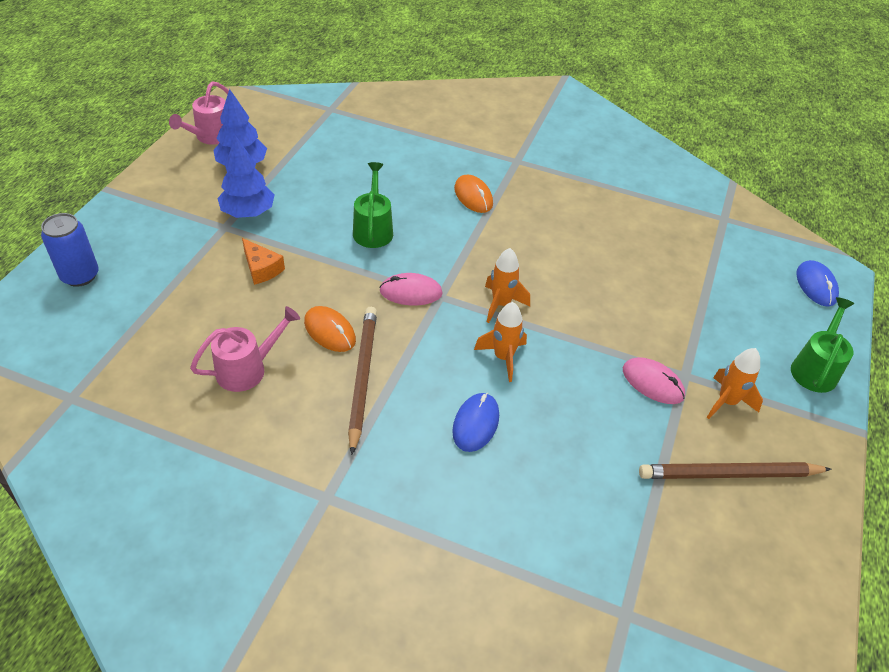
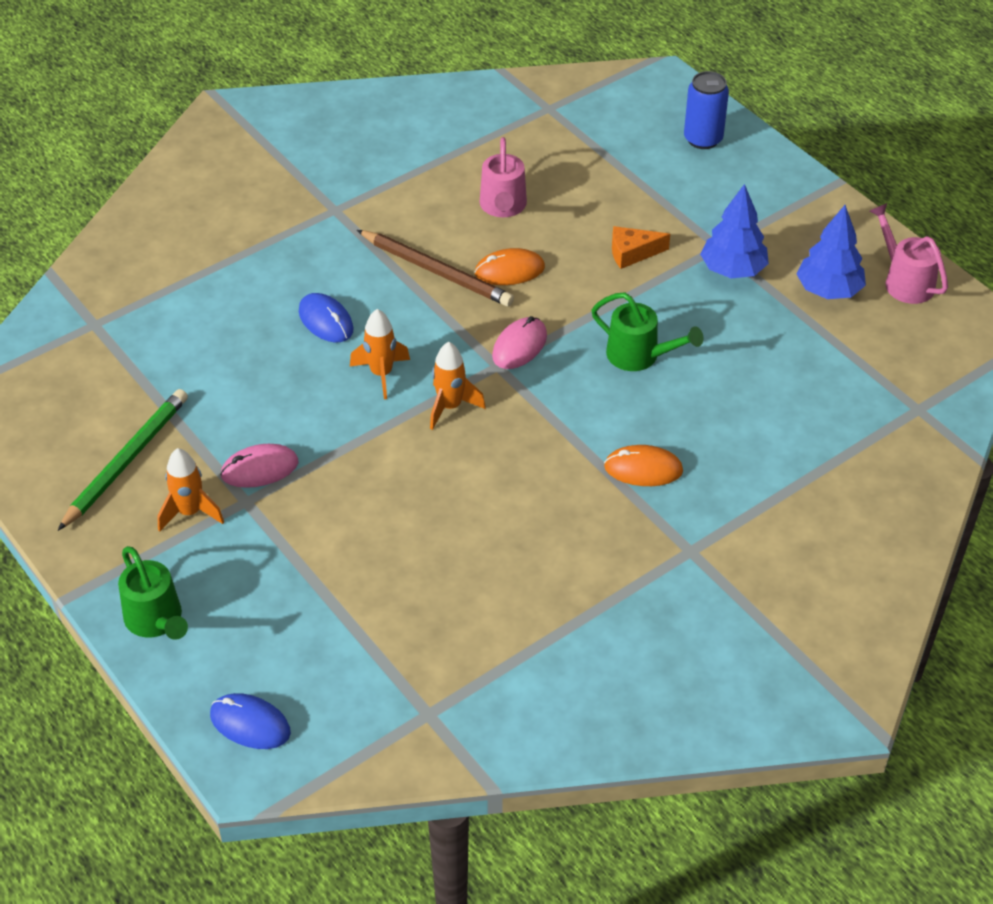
camera: 125 degrees right, 0 degrees up
(730, 474) = (126, 461): brown pencil -> green pencil

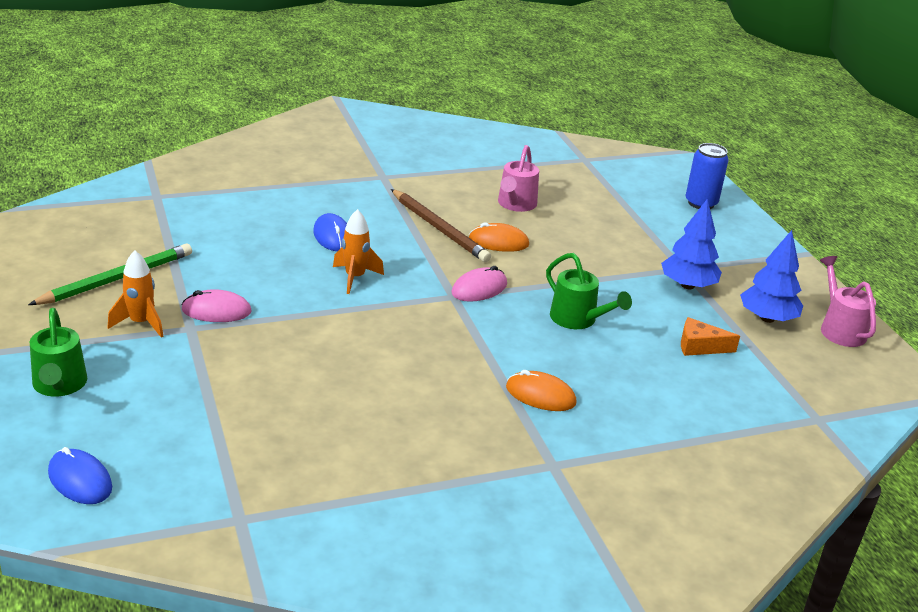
camera: 15 degrees right, 15 degrees down
(450, 407) = (398, 312): orange rocket -> none
(632, 253) = (606, 255): orange cheese -> orange cheese (700, 346)

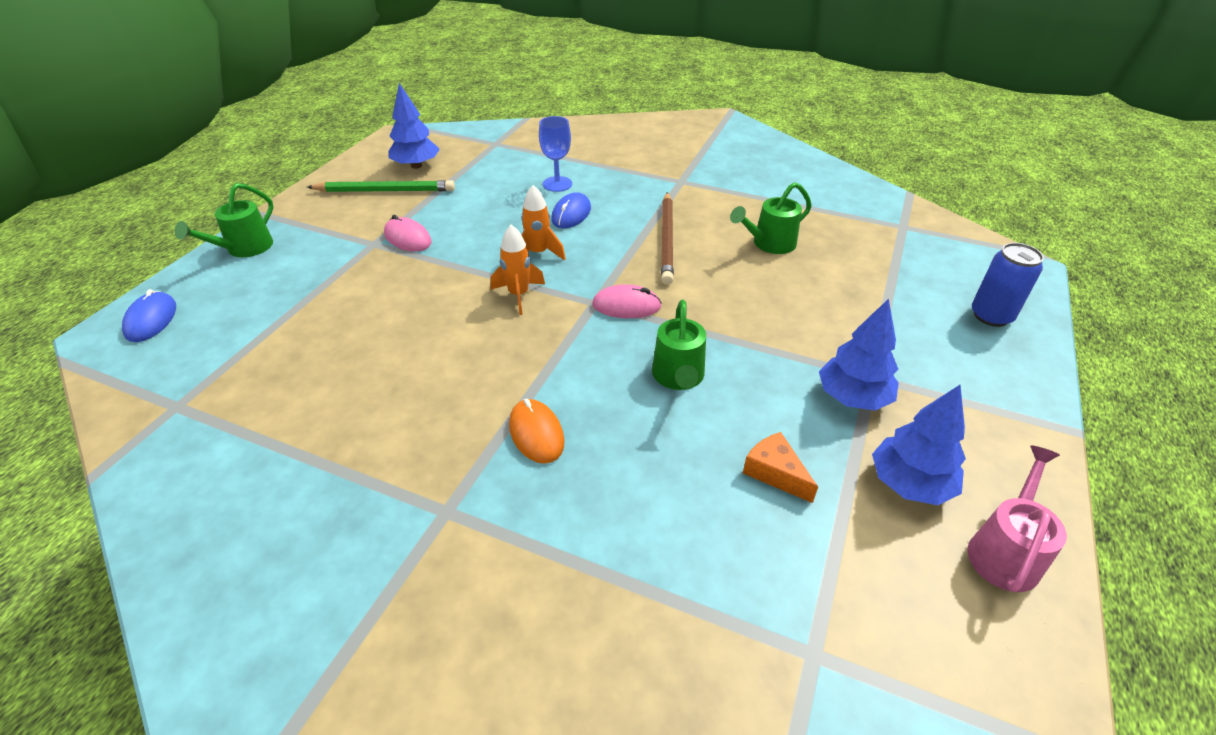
camera: 45 degrees right, 10 degrees up
(108, 244) = (416, 166): none -> blue tree
(141, 323) = (351, 227): orange rocket -> orange rocket (519, 295)
(280, 214) = (557, 184): none -> blue goblet
(498, 242) = (704, 271): orange mouse -> none
(515, 205) = (769, 244): pink watering can -> green watering can

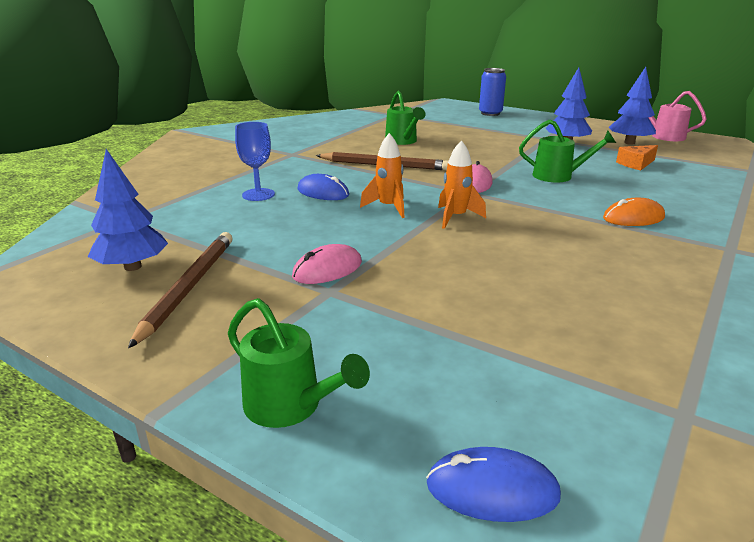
camera: 80 degrees left, 15 degrees down
(385, 191) = (189, 287): green pencil -> brown pencil

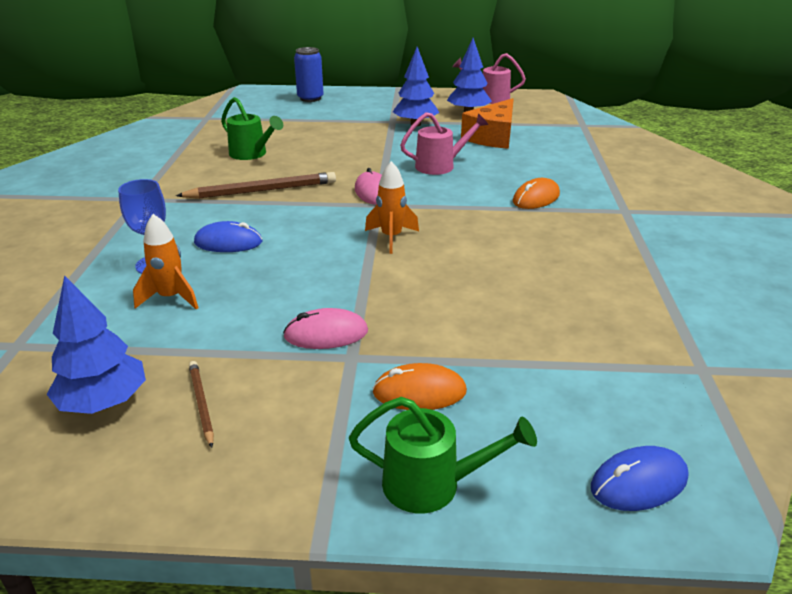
camera: 30 degrees left, 5 degrees up
(189, 287) = (202, 404): brown pencil -> brown pencil, size x0.52
(327, 269) = (326, 334): pink mouse -> pink mouse turned 60 degrees clockwise
(356, 333) = (419, 392): none -> orange mouse
(388, 207) = (316, 243): orange rocket -> orange rocket (171, 298)
(559, 176) = (440, 166): green watering can -> pink watering can
(636, 164) = (493, 137): orange cheese -> orange cheese, size x1.75

